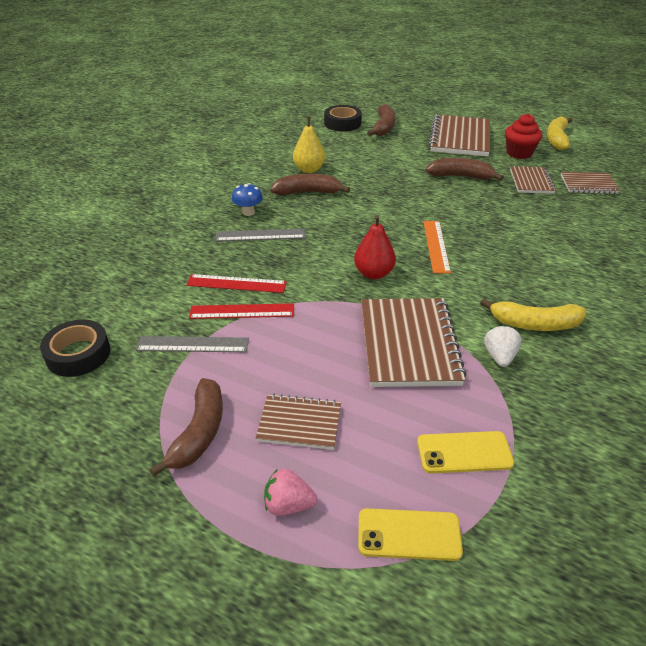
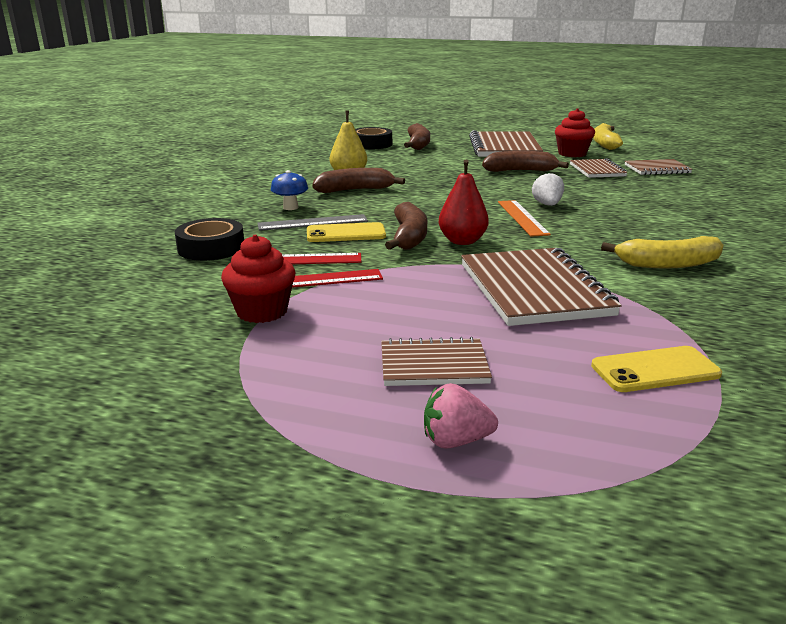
camera: 10 degrees left, 15 degrees down
(78, 354) = (105, 332): black tape -> black tape (211, 248)
(192, 344) = (262, 311): grey ruler -> red cupcake
(199, 432) = (302, 386): brown banana -> brown banana (409, 237)
(409, 534) = (632, 450): yellow phone -> yellow phone (346, 233)
(499, 356) = (645, 291): white strawberry -> white strawberry (547, 205)

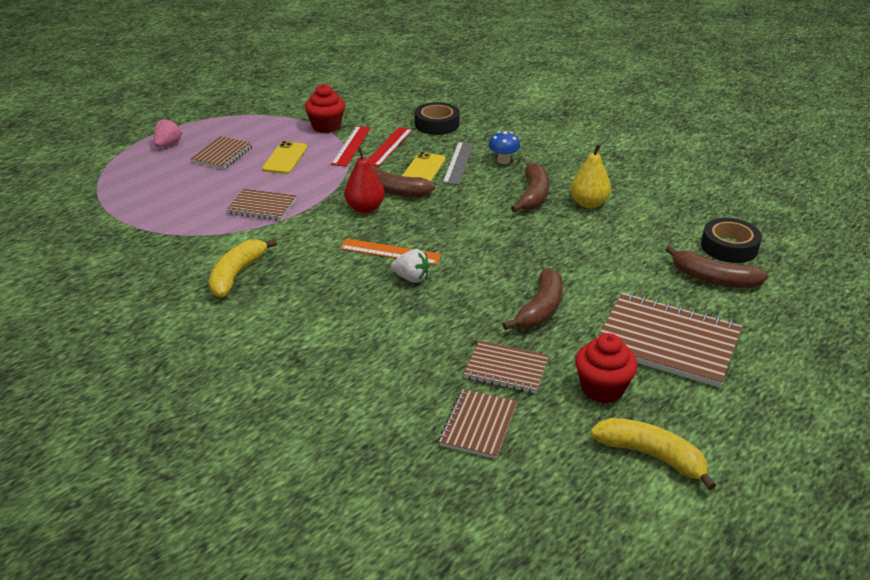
camera: 115 degrees right, 10 degrees up
(534, 290) = (262, 207): brown notebook -> brown notebook, size x0.57
(655, 370) = (146, 205): yellow phone -> yellow phone (285, 158)

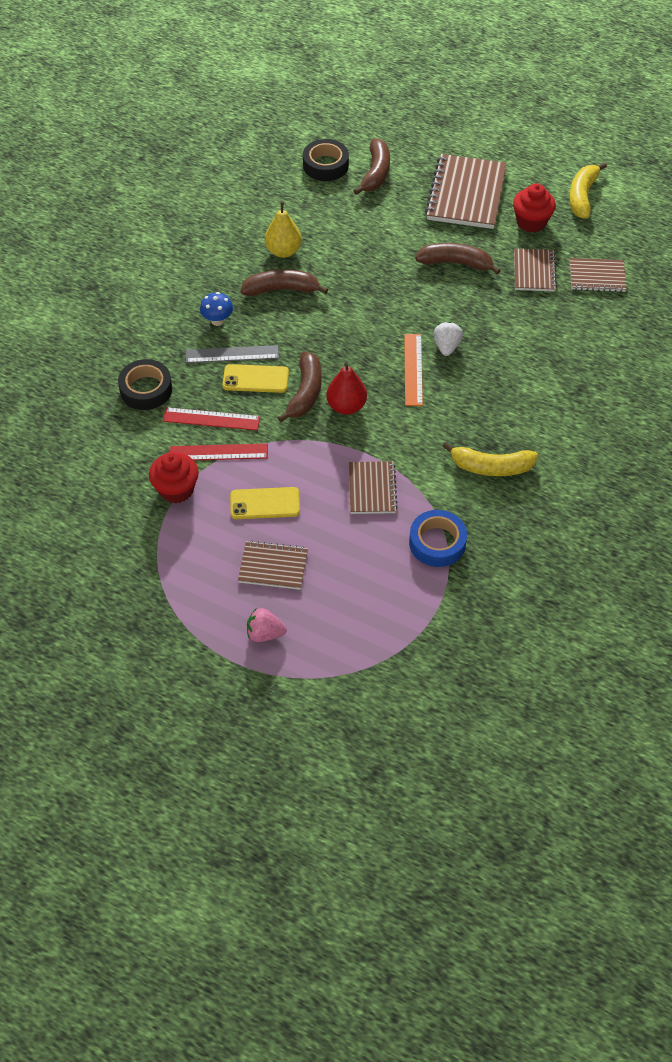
camera: 105 degrees left, 20 degrees up
(179, 229) = (437, 543): none -> blue tape

